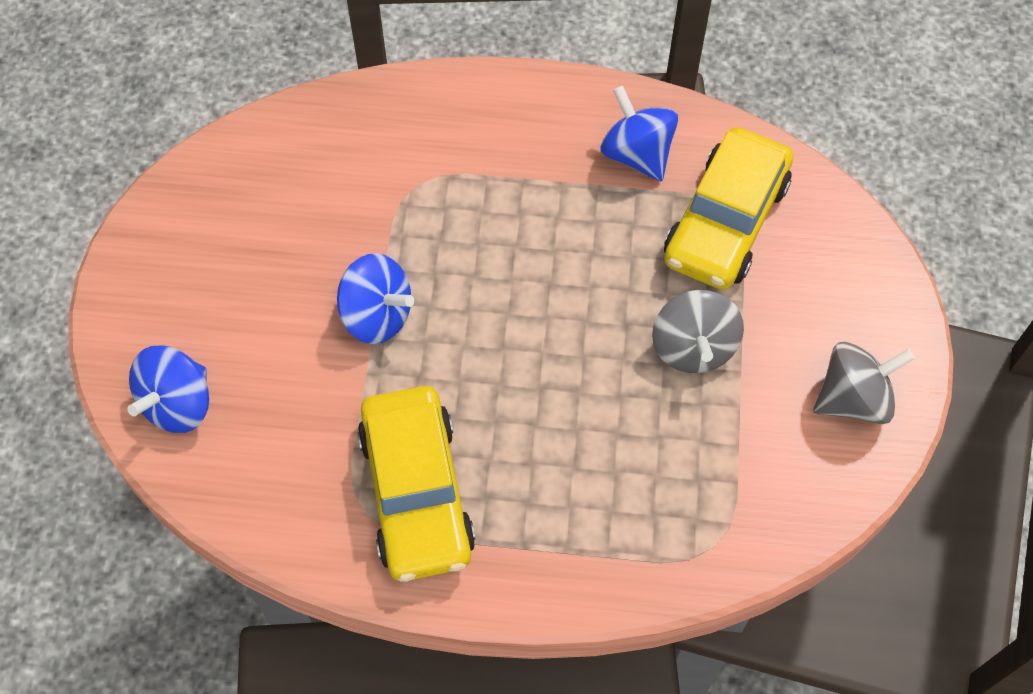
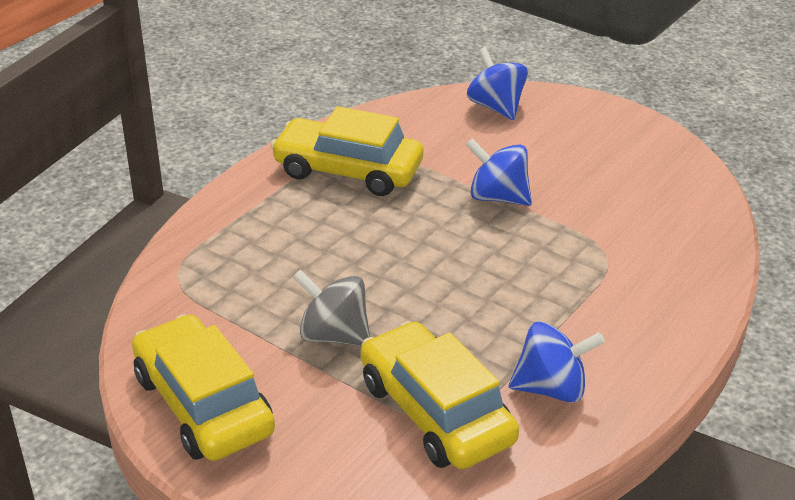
camera: 120 degrees right, 25 degrees down
(377, 316) = (497, 197): blue spinning top -> blue spinning top turned 60 degrees clockwise
(853, 399) = (203, 404): grey spinning top -> yellow car

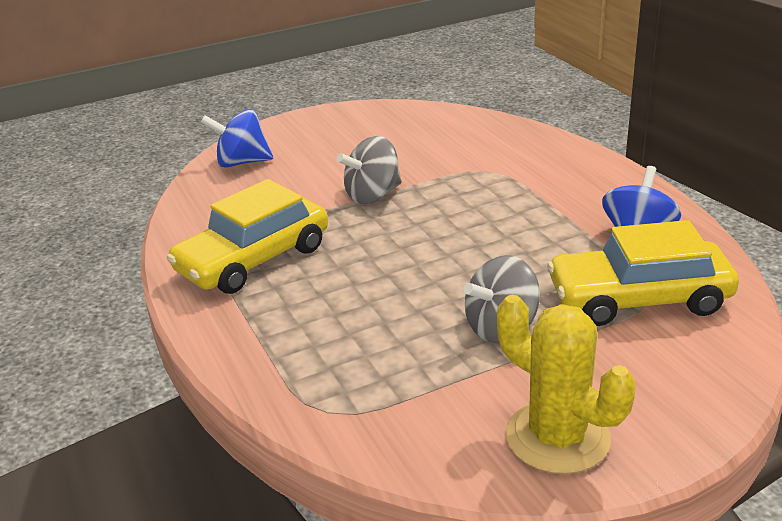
camera: 60 degrees left, 5 degrees down
(203, 404) = (557, 437): yellow car -> yellow cactus
(497, 197) = (372, 195): blue spinning top -> grey spinning top

